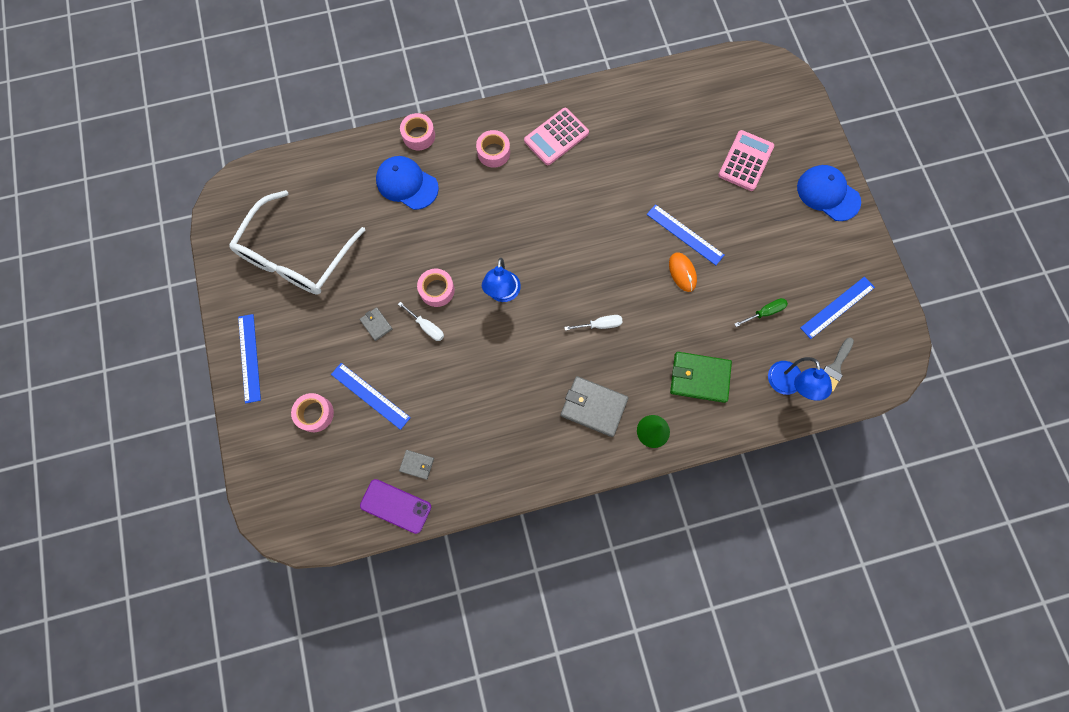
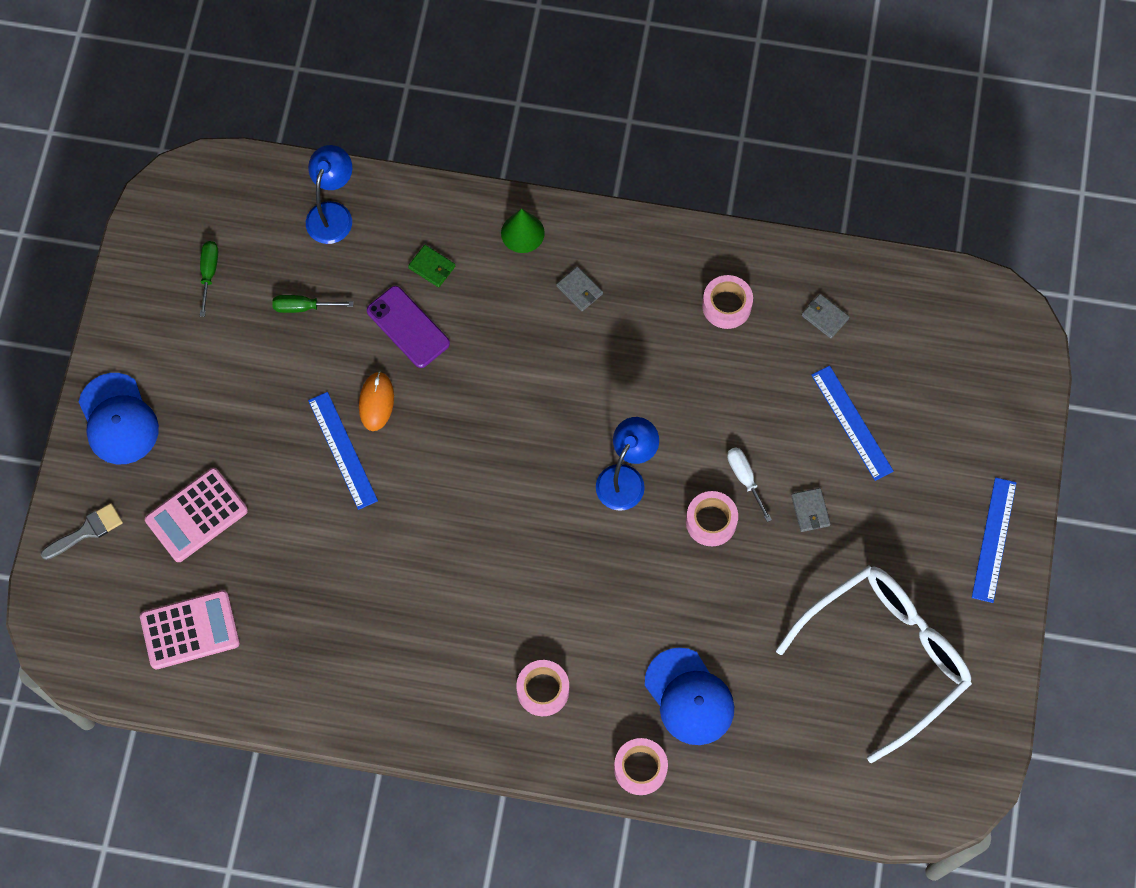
camera: 155 degrees left, 5 degrees down
(315, 414) = (930, 430): pink tape -> pink tape (726, 306)
(396, 506) = (868, 282): purple phone -> purple phone (408, 327)
(556, 137) = (440, 674): pink calculator -> pink calculator (190, 630)
(593, 407) = (579, 290): grey wallet -> grey wallet, size x0.51
(599, 325) = (520, 383): white screwdriver -> none
(699, 378) = (432, 267): green wallet -> green wallet, size x0.51
(835, 367) = (261, 208): grey brush -> grey brush (87, 531)
(837, 307) = (209, 273): blue ruler -> green screwdriver

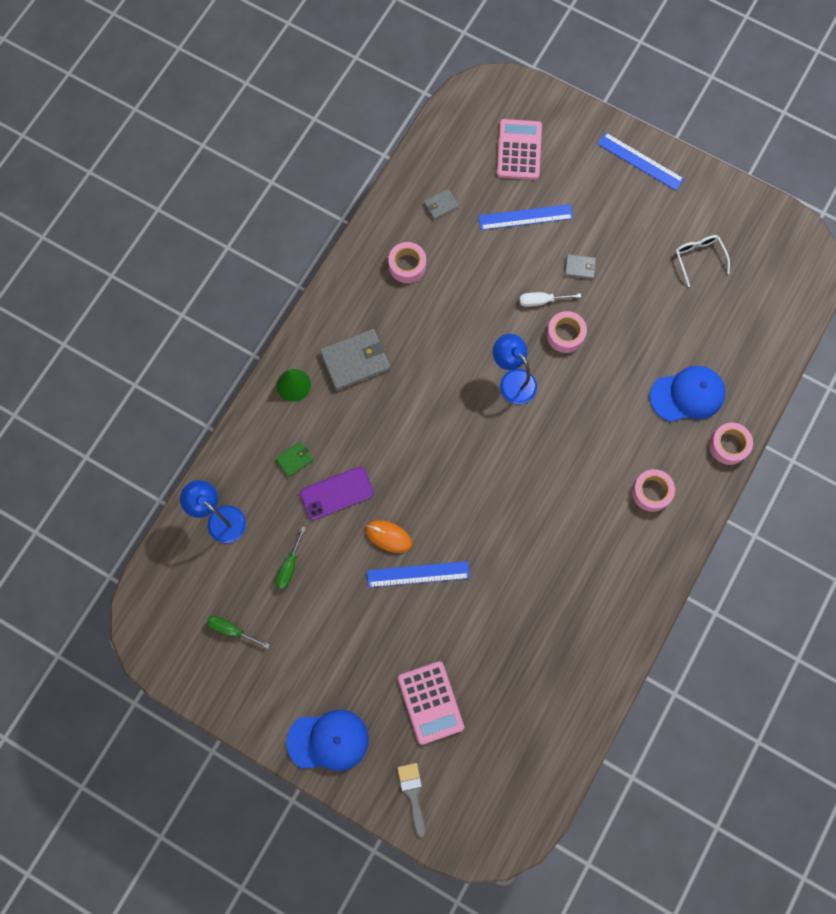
camera: 70 degrees left, 5 degrees up
(190, 630) = (521, 736): pink calculator -> pink calculator (519, 150)
(579, 290) = (355, 361): grey wallet -> grey wallet, size x1.97
(886, 655) = (698, 258): white glasses -> white glasses, size x0.43

